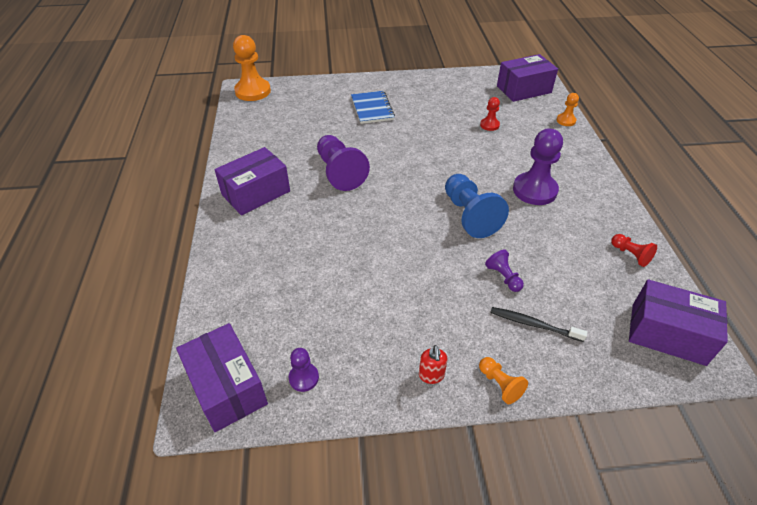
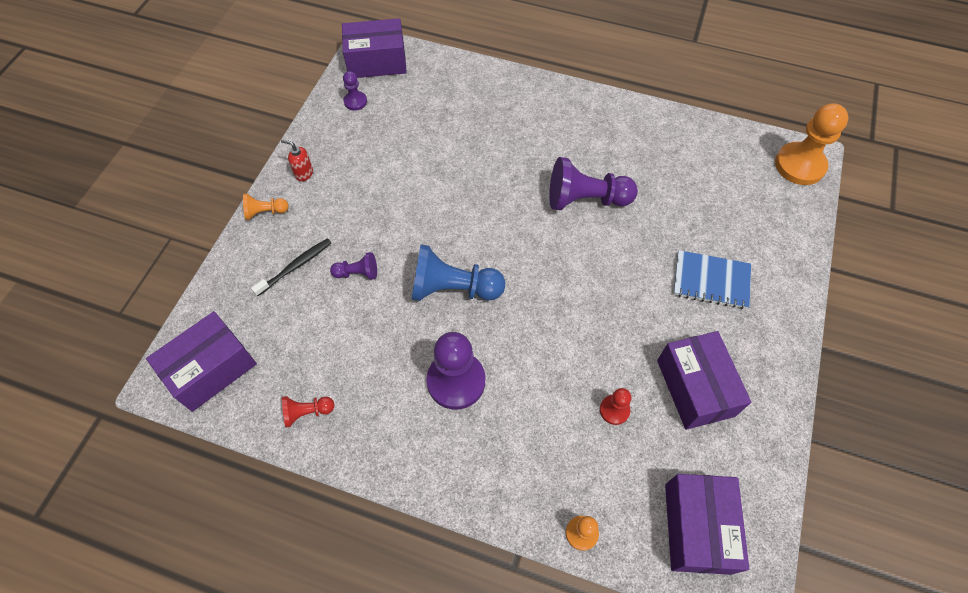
camera: 115 degrees right, 15 degrees up
(256, 193) = (584, 122): purple box -> purple box (695, 388)

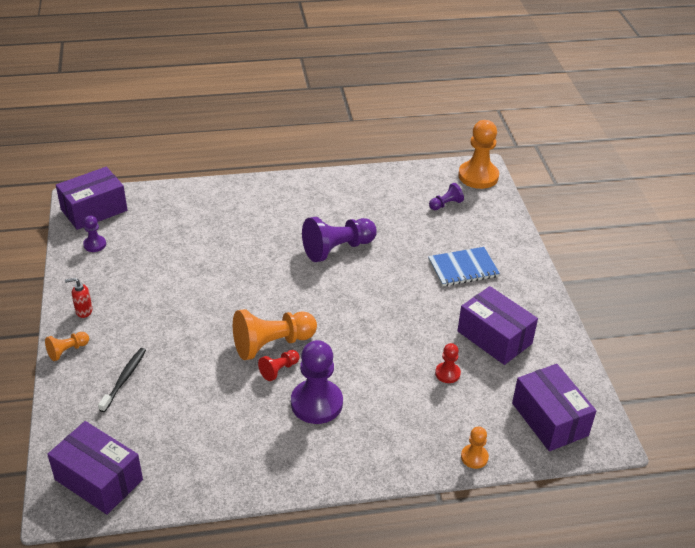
camera: 30 degrees left, 20 degrees down
(211, 369) = (99, 479): purple box -> purple box turned 75 degrees counterclockwise
(307, 412) = (207, 473): red pawn -> red pawn (279, 370)
(357, 273) = (183, 363): purple pawn -> purple pawn (445, 204)
(453, 288) = (272, 344): blue pawn -> orange pawn

